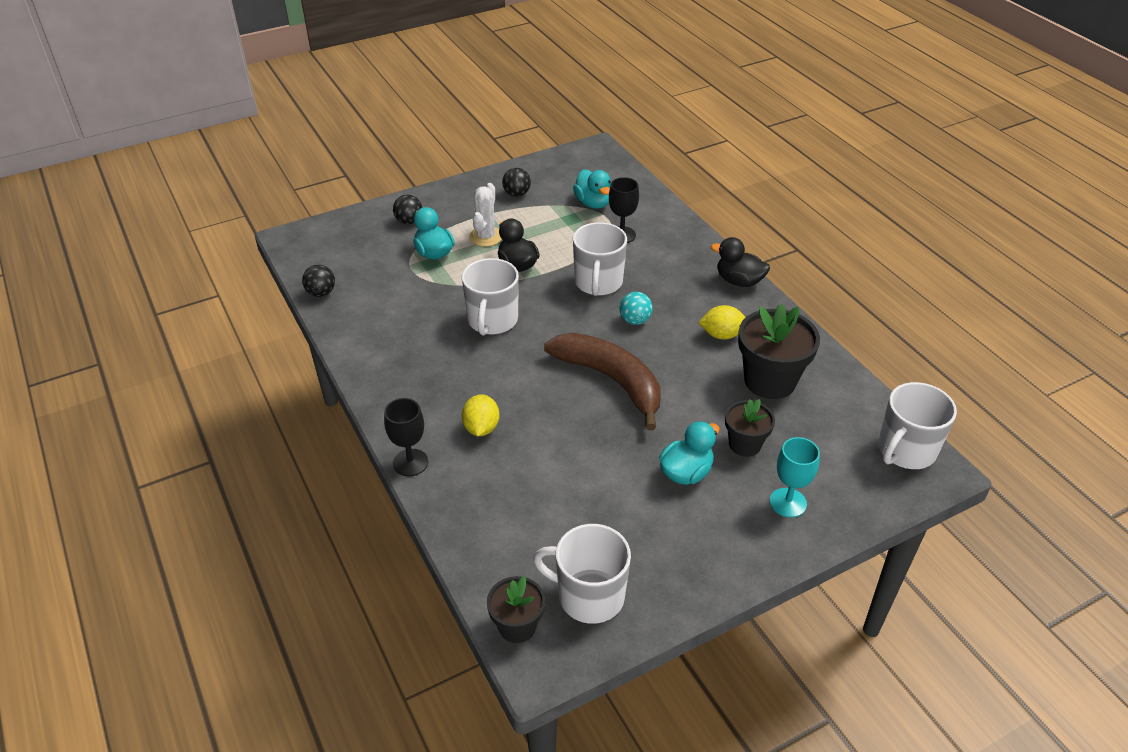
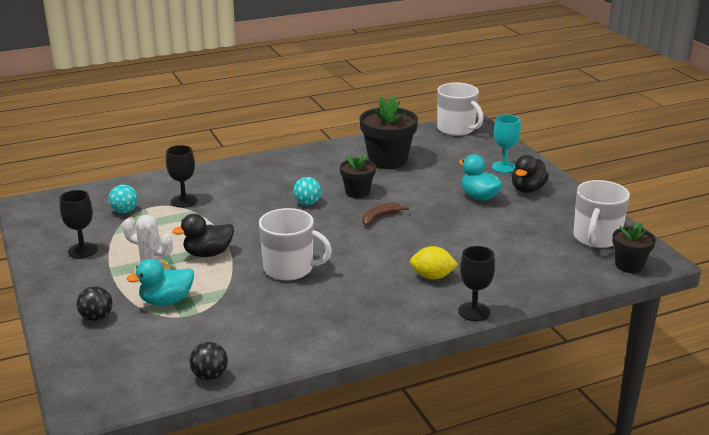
camera: 85 degrees left, 15 degrees down
(517, 194) = (82, 250): black ball -> black goblet
(593, 203) = (124, 211): turquoise duck -> turquoise ball
(598, 283) = (251, 216): white mug -> none
(611, 380) = (380, 217): brown banana -> brown banana, size x0.43
(721, 335) = (333, 172): yellow lemon -> none
(739, 281) = (270, 159): black duck -> black duck (527, 189)
(745, 444) = (451, 175): black flower pot -> black flower pot (357, 192)

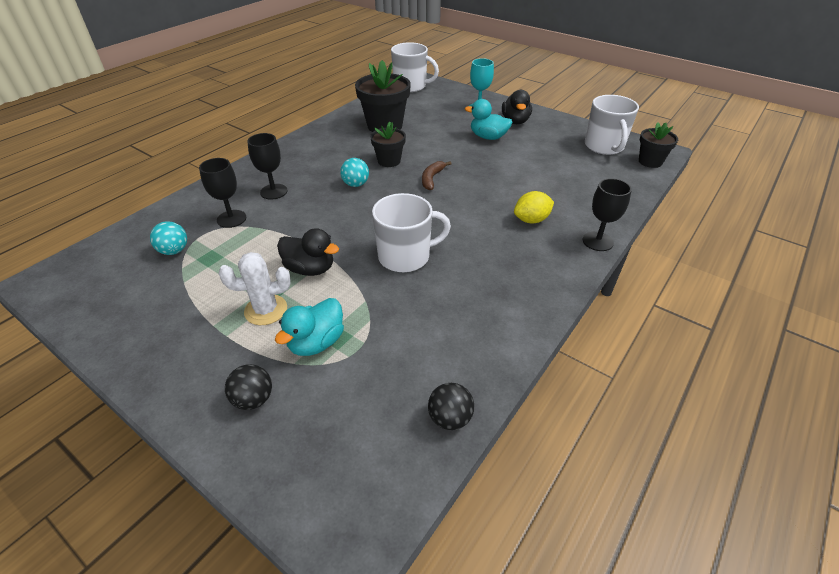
camera: 30 degrees left, 15 degrees up
(82, 250) = (162, 316): black goblet -> black goblet (273, 191)
(208, 253) = (310, 269): black duck -> black duck turned 105 degrees counterclockwise

